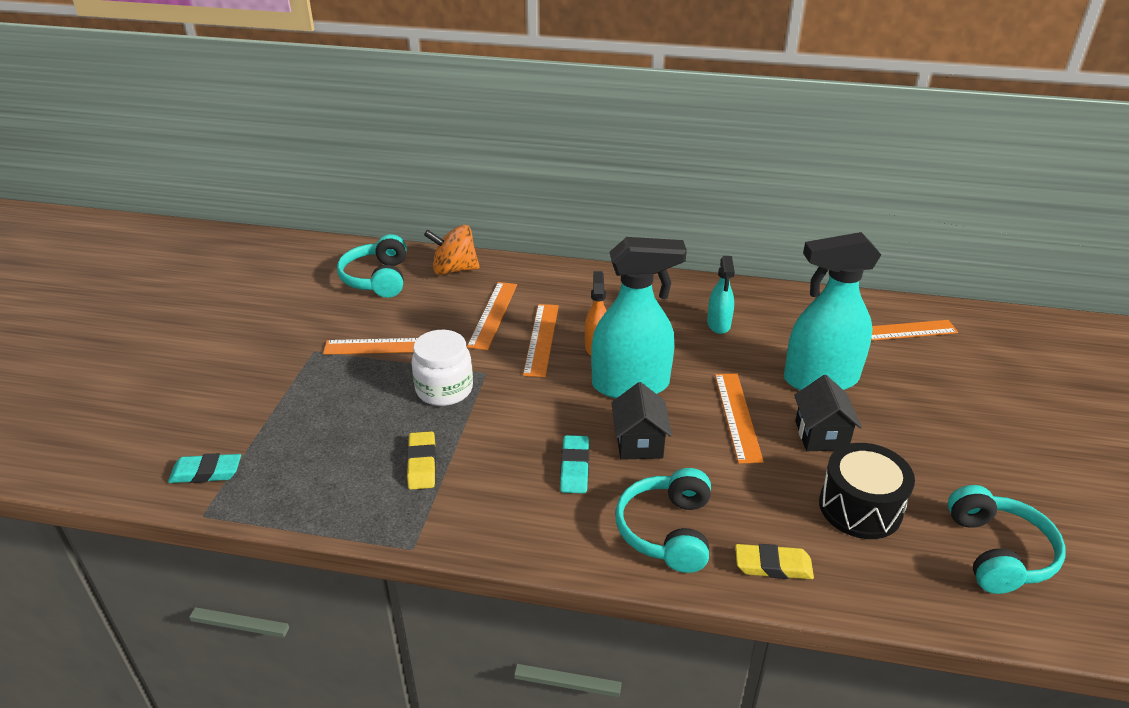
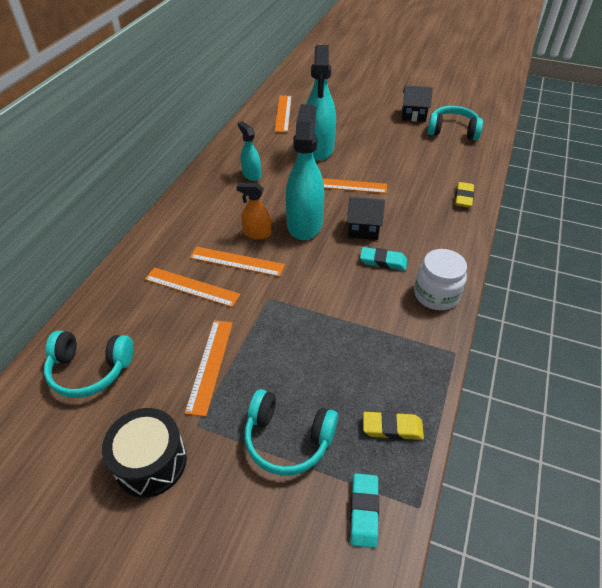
camera: 80 degrees left, 10 degrees up
(422, 464) = (370, 344): yellow eraser -> yellow eraser (392, 428)
(444, 389) = (284, 325): white jar -> white jar (436, 295)
(454, 269) = (106, 308): orange spinning top -> none
(667, 531) = (439, 230): turquoise headphones -> turquoise headphones (287, 439)
(718, 324) = (251, 174): turquoise spray bottle -> turquoise spray bottle turned 135 degrees counterclockwise
(821, 435) = (367, 160): black house -> black house (413, 115)
(860, 507) = (423, 161): black drum -> black drum (150, 462)

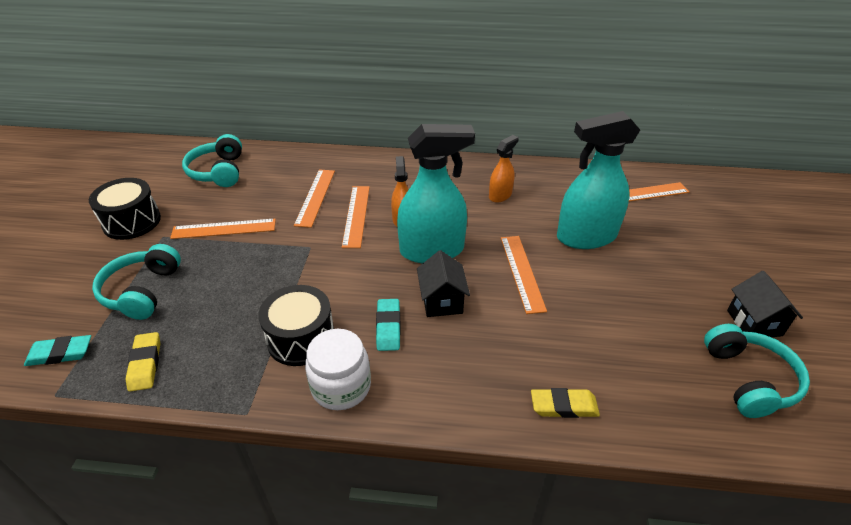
camera: 75 degrees right, 5 degrees down
(251, 174) = (500, 195): turquoise spray bottle -> orange spray bottle
(383, 313) = (301, 338): none -> black drum

